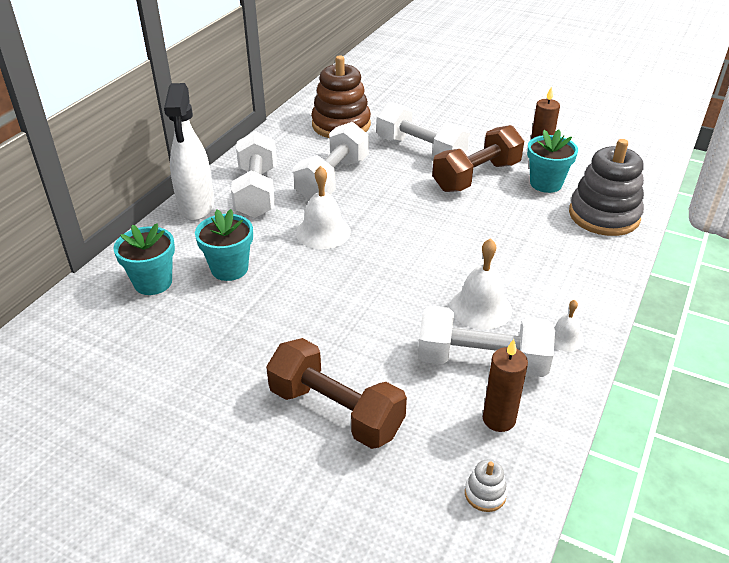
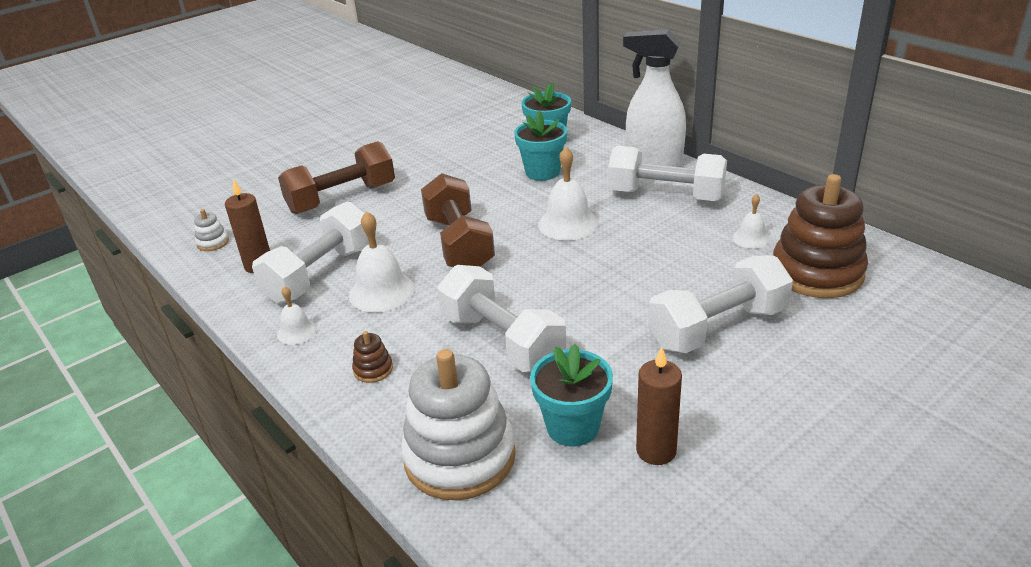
camera: 115 degrees right, 5 degrees down
(309, 150) = (751, 238): none -> white bell
(332, 179) = (671, 244): white dumbbell -> white dumbbell (502, 341)
(476, 176) = (624, 361): brown dumbbell -> brown dumbbell (459, 244)
(569, 276) = (373, 369): none -> brown stacking toy
(604, 215) = (460, 457): grey stacking toy -> white stacking toy

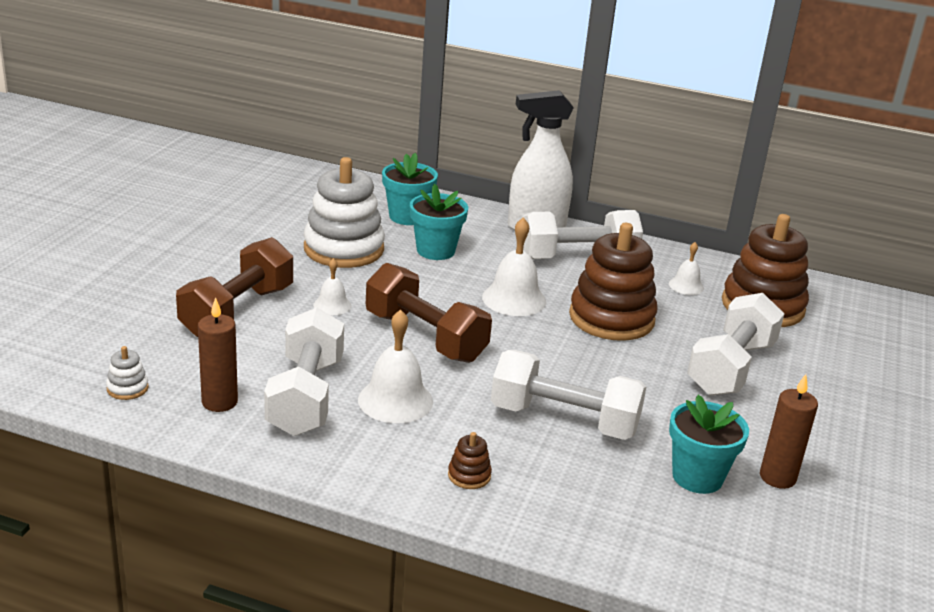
camera: 35 degrees left, 5 degrees down
(297, 331) = (346, 459): white bell -> white bell (332, 305)
(460, 457) = (631, 528): white stacking toy -> white stacking toy (344, 249)
(642, 256) = (611, 318): none -> brown stacking toy

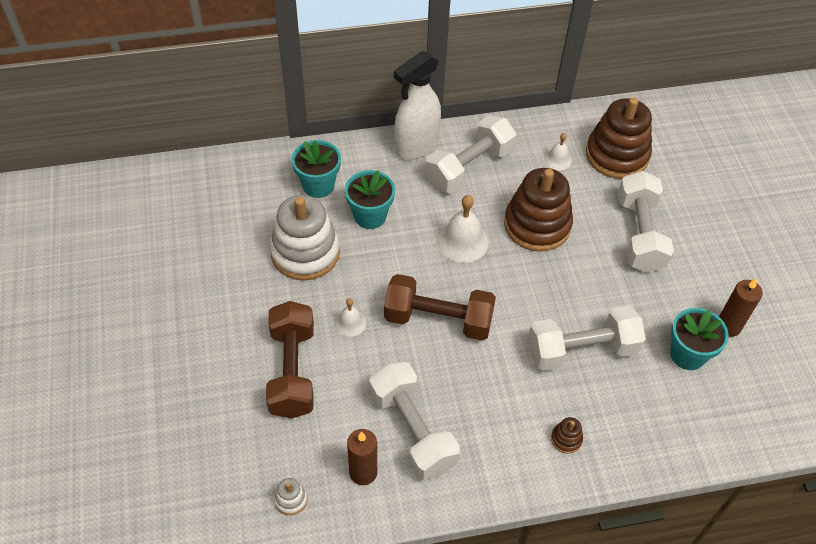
camera: 30 degrees left, 25 degrees up
(395, 400) = (470, 397): white bell -> none

